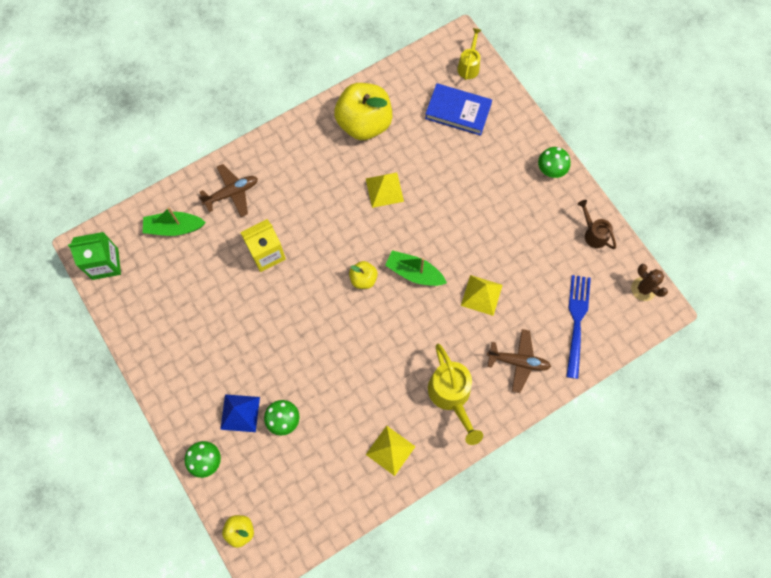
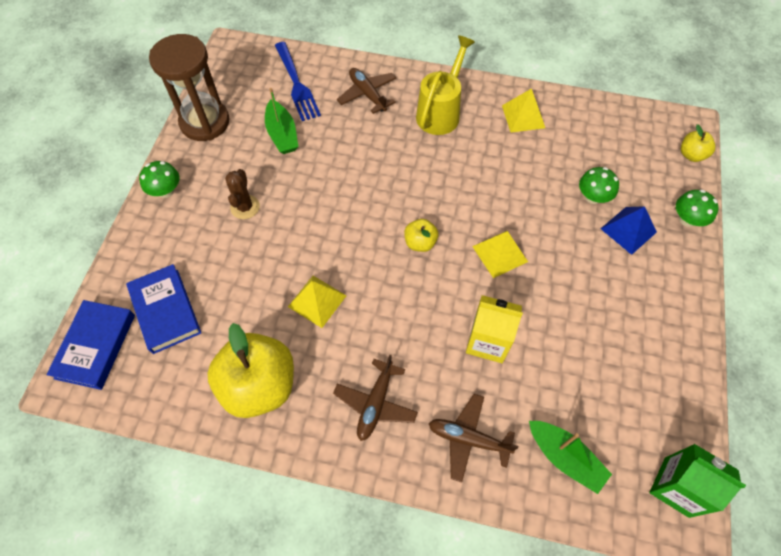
camera: 135 degrees left, 10 degrees down
(296, 168) = (375, 403): none -> brown plane
(414, 273) = (372, 211): green boat -> green boat (282, 134)
(469, 66) = (95, 346): yellow watering can -> blue book
(481, 295) = (339, 153): yellow pyramid -> yellow pyramid (500, 254)
(577, 322) = (296, 83): blue fork -> blue fork turned 75 degrees counterclockwise
(593, 234) = (205, 122): brown watering can -> brown hourglass
(643, 289) = (225, 65): brown cactus -> brown cactus (245, 207)

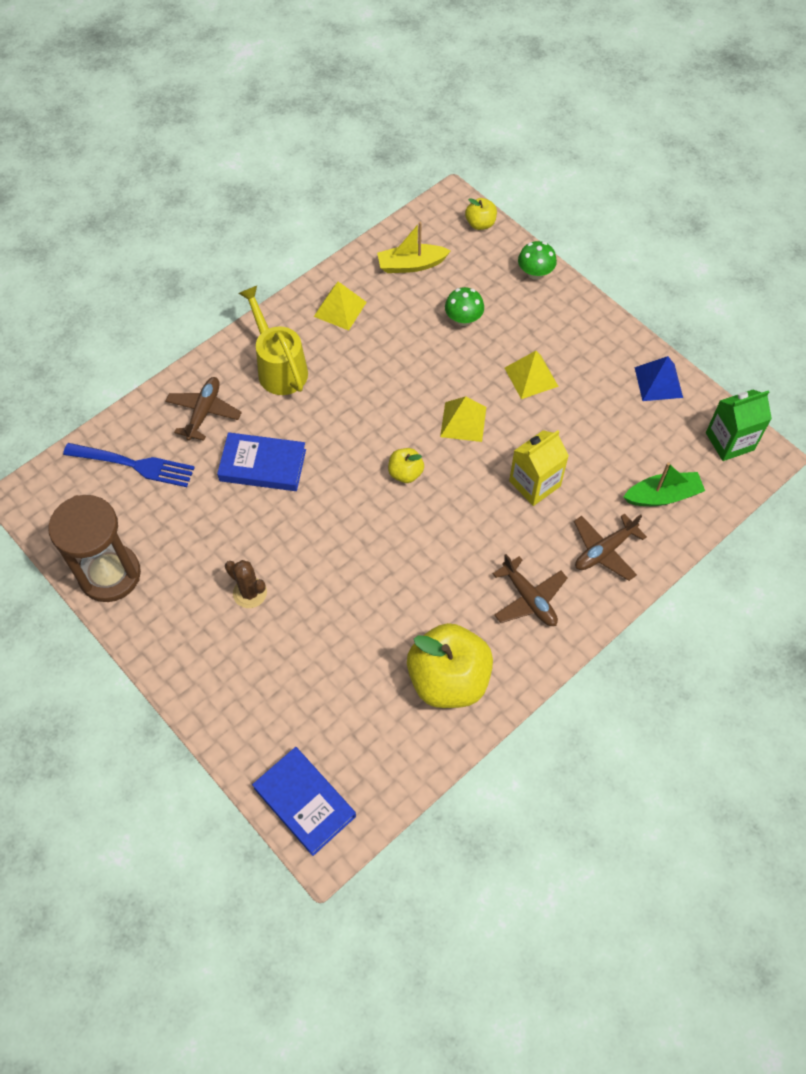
camera: 55 degrees left, 0 degrees up
(165, 311) = (313, 721): blue book -> blue book (263, 465)
(166, 191) = (169, 654): green mushroom -> none
(282, 134) = (188, 513): green boat -> none
(317, 301) = (400, 588): yellow pyramid -> yellow pyramid (531, 377)
(367, 94) = (204, 412): brown plane -> brown plane turned 105 degrees clockwise
(606, 135) = (411, 265): none -> yellow boat
(628, 230) = (513, 318): blue pyramid -> blue pyramid (658, 382)

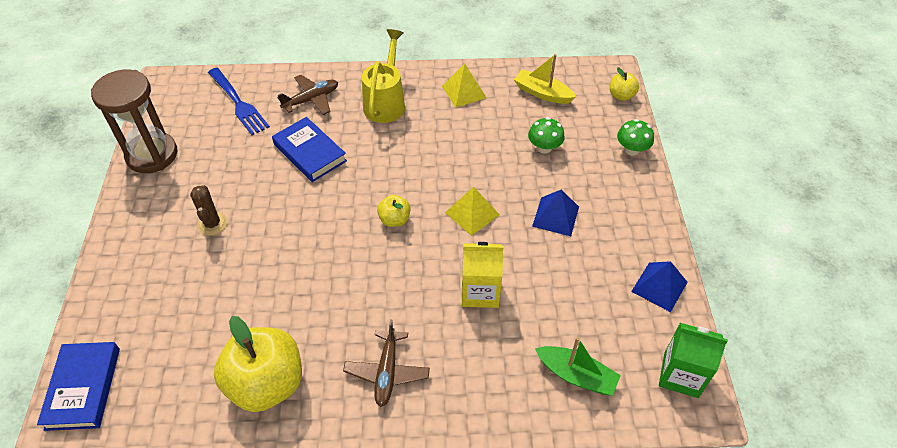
camera: 40 degrees right, 10 degrees down
(531, 377) = (555, 216): yellow pyramid -> blue pyramid
(604, 550) = (484, 381): brown plane -> none

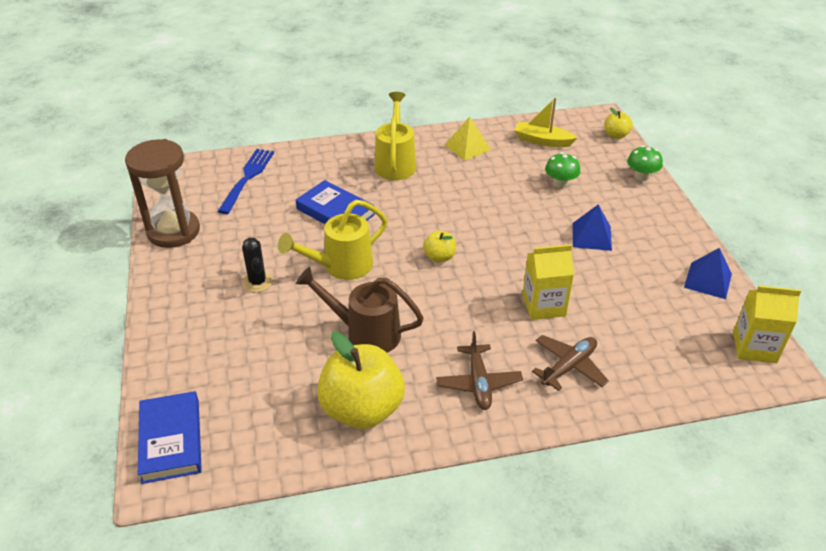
camera: 10 degrees left, 10 degrees down
(212, 224) = (257, 282): brown cactus -> black cactus
(238, 103) = (247, 178): blue fork -> blue fork turned 120 degrees counterclockwise
(296, 297) = (366, 333): none -> brown watering can
(297, 217) = (341, 266): none -> yellow watering can
(311, 99) = (321, 168): brown plane -> brown plane (569, 367)
(472, 213) = (512, 243): yellow pyramid -> none
(576, 375) = (659, 361): green boat -> none
(681, 375) = (754, 347): green carton -> yellow carton

